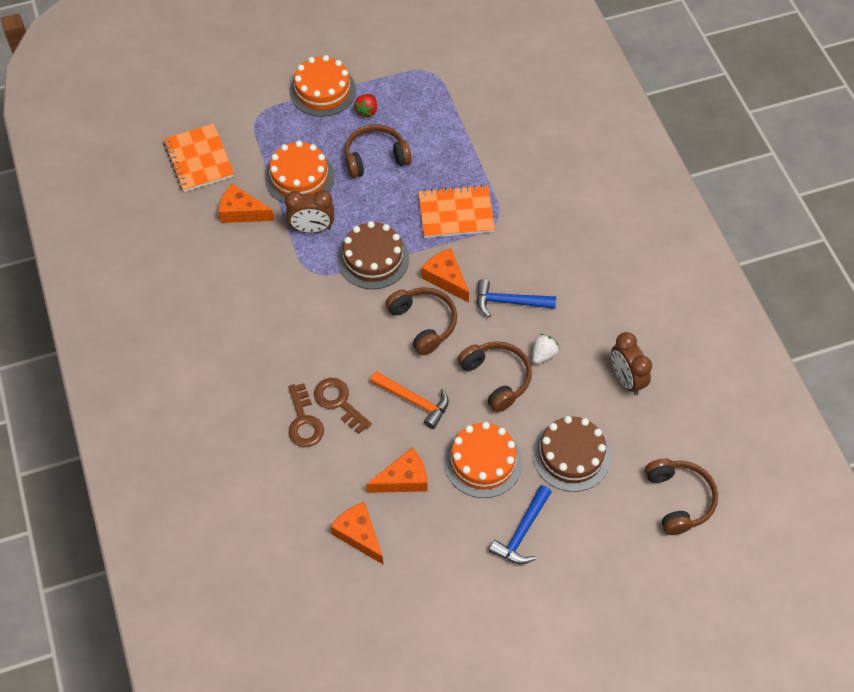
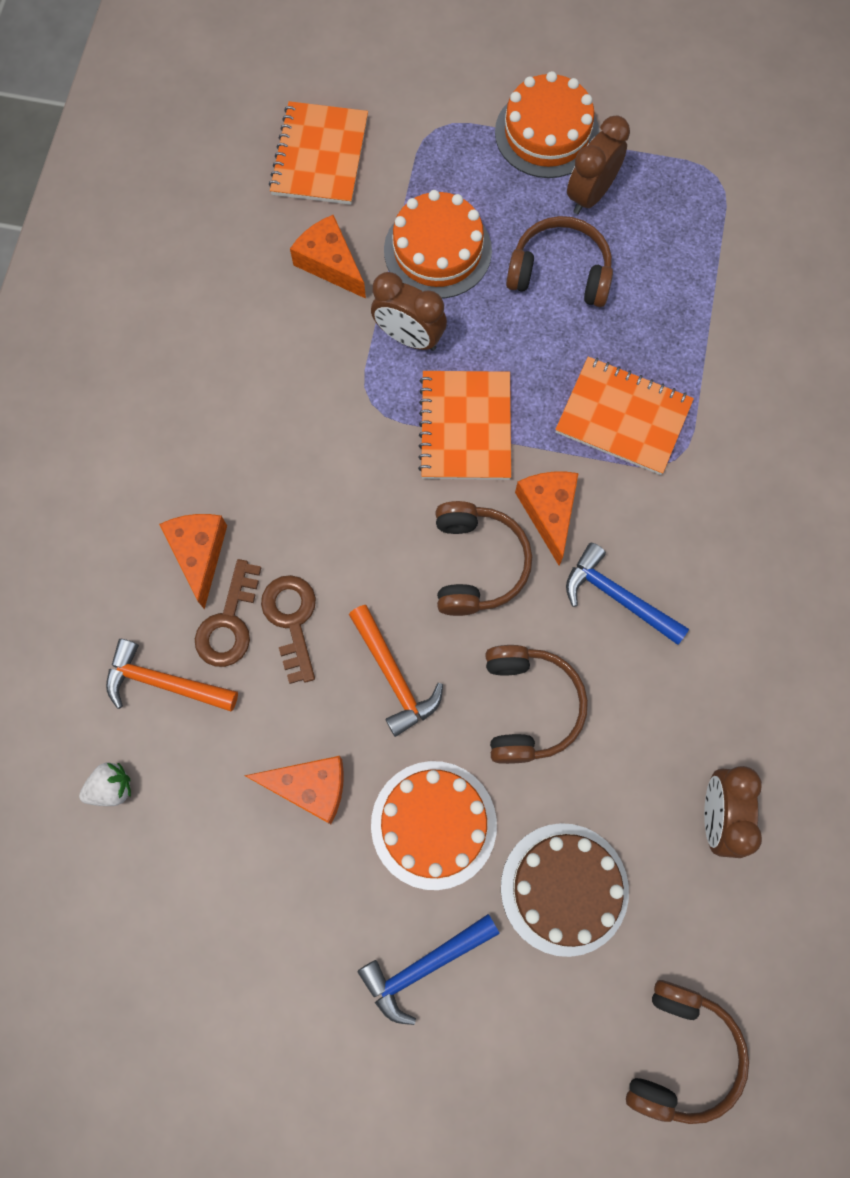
camera: 30 degrees right, 15 degrees up
(286, 470) = (164, 682): none -> orange hammer
(359, 535) = (201, 836): orange cheese -> orange cheese (199, 554)
(367, 111) = (590, 195): red strawberry -> brown clock
(373, 259) = (465, 427): brown cake -> orange notebook
(543, 354) = (618, 707): white strawberry -> white strawberry (111, 788)

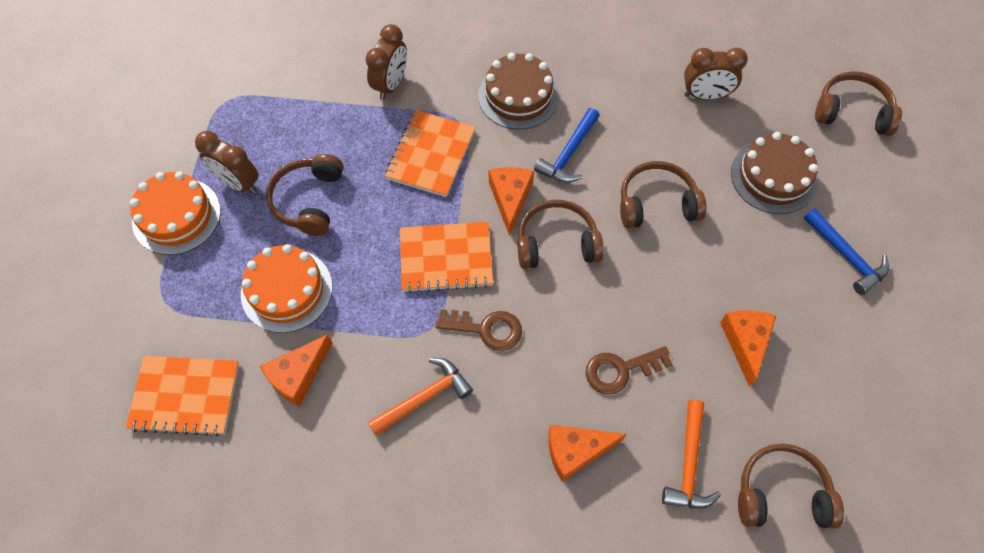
camera: 95 degrees left, 10 degrees down
(111, 788) = (781, 493): white strawberry -> brown headphones
(229, 623) = (631, 418): brown key -> brown key (486, 329)
(393, 676) = (651, 292): orange hammer -> orange hammer (424, 398)
(409, 338) = (369, 305): brown clock -> brown clock (391, 84)
(433, 824) = (751, 257): orange cake -> none
(548, 512) = (510, 199): orange cheese -> orange cheese turned 105 degrees clockwise
(720, 539) = (518, 96): none -> brown cake

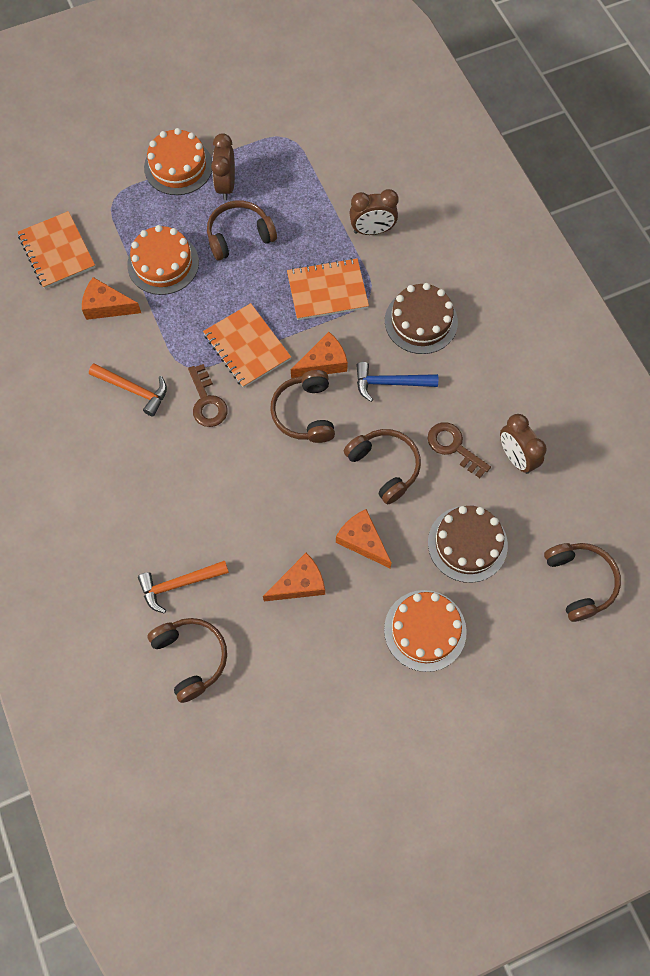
camera: 60 degrees right, 5 degrees up
(556, 243) = (305, 413): brown headphones -> brown headphones turned 150 degrees counterclockwise
(576, 451) = (148, 505): orange cheese -> orange cheese (362, 541)
(621, 370) = (226, 506): brown key -> brown key (453, 447)
(846, 256) = (425, 630): blue hammer -> orange cake

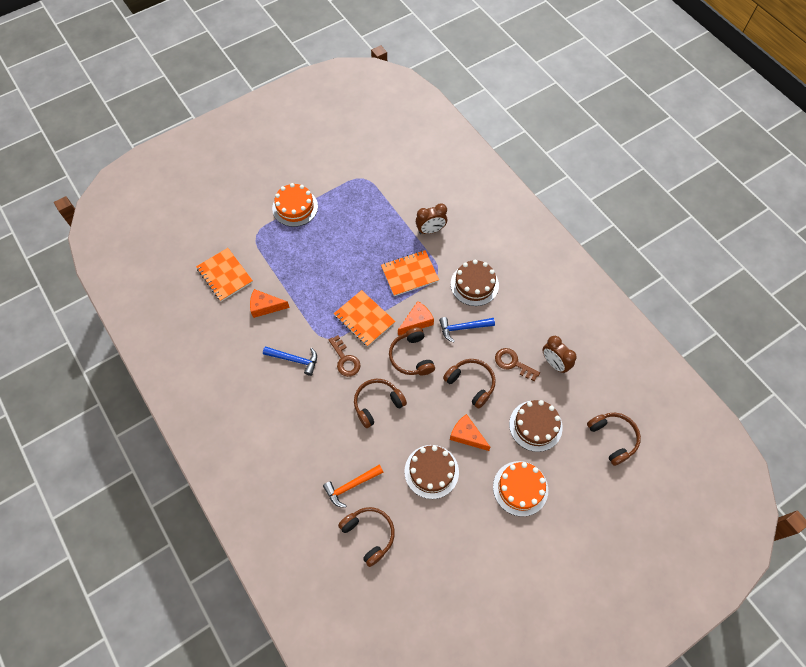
camera: 10 degrees left, 5 degrees down
(133, 390) = (294, 360): orange hammer -> blue hammer
(163, 263) = (297, 272): orange cake -> none
(226, 186) = (329, 215): brown clock -> none
(239, 236) = (344, 247): brown headphones -> brown headphones (377, 404)
(299, 583) = (431, 471): orange cheese -> brown cake

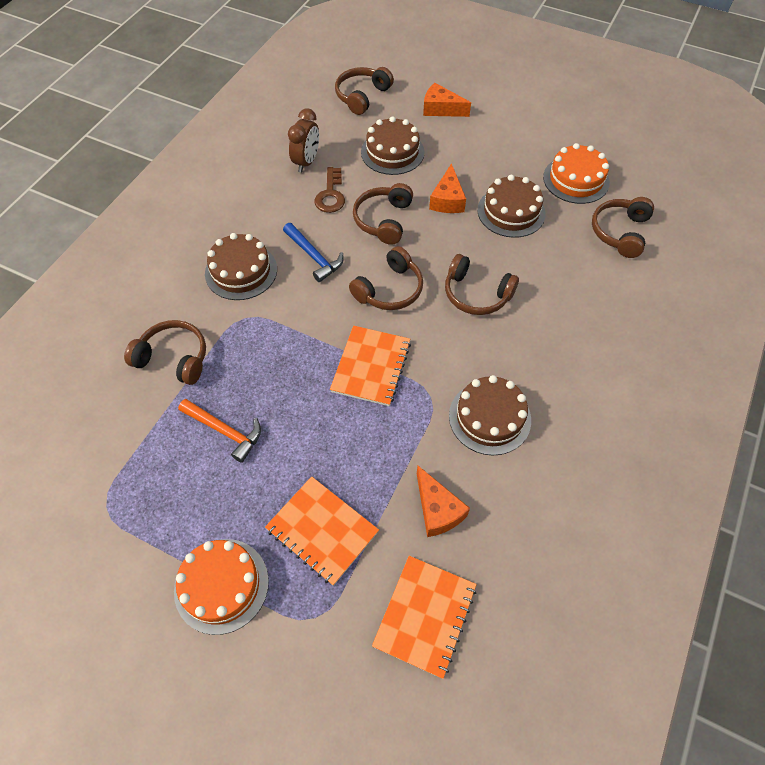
camera: 120 degrees left, 5 degrees down
(294, 360) = (489, 417): blue hammer -> brown cake
(345, 359) = (445, 357): brown key -> none
(351, 486) = (588, 272): orange hammer -> orange hammer (225, 431)
(409, 274) = (265, 349): orange notebook -> orange notebook (322, 530)
(417, 321) = (336, 307): orange cheese -> orange cheese (441, 109)
(430, 230) = (174, 358): brown clock -> brown headphones
(520, 488) = (468, 140): orange cake -> orange cake (576, 180)

